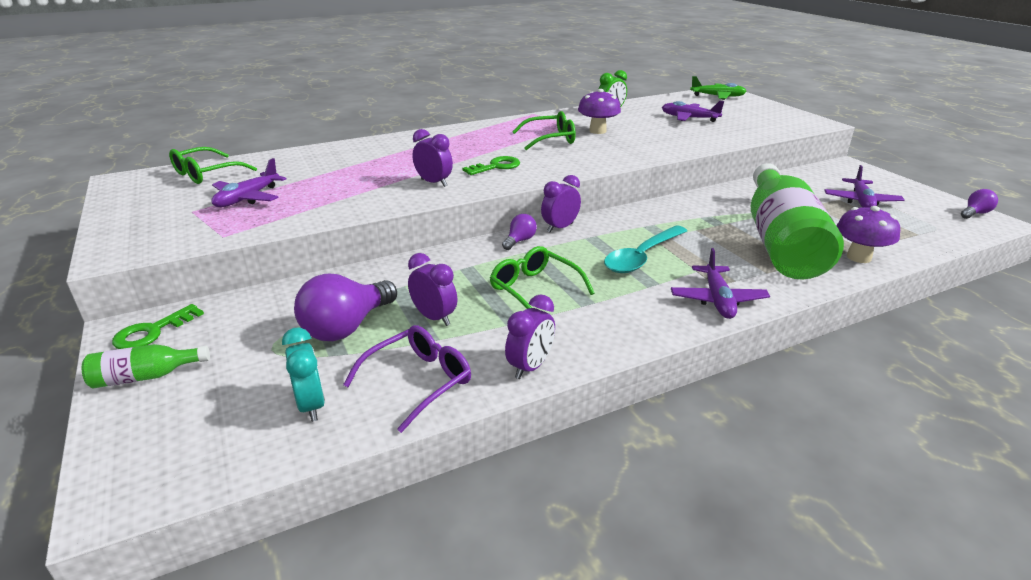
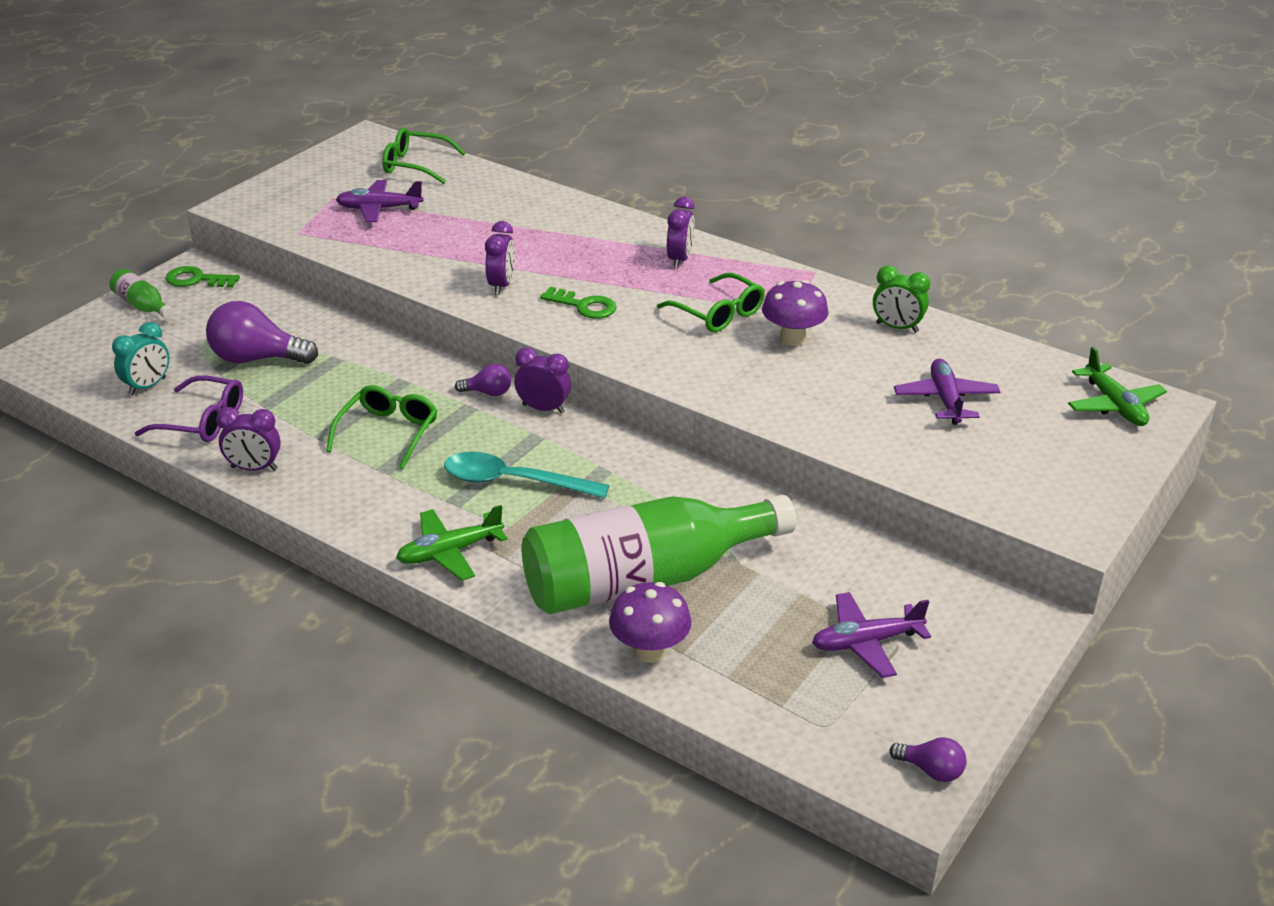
camera: 60 degrees right, 5 degrees up
(434, 318) = (299, 395): purple clock -> purple clock (679, 259)
(717, 300) = (449, 552): purple plane -> green plane

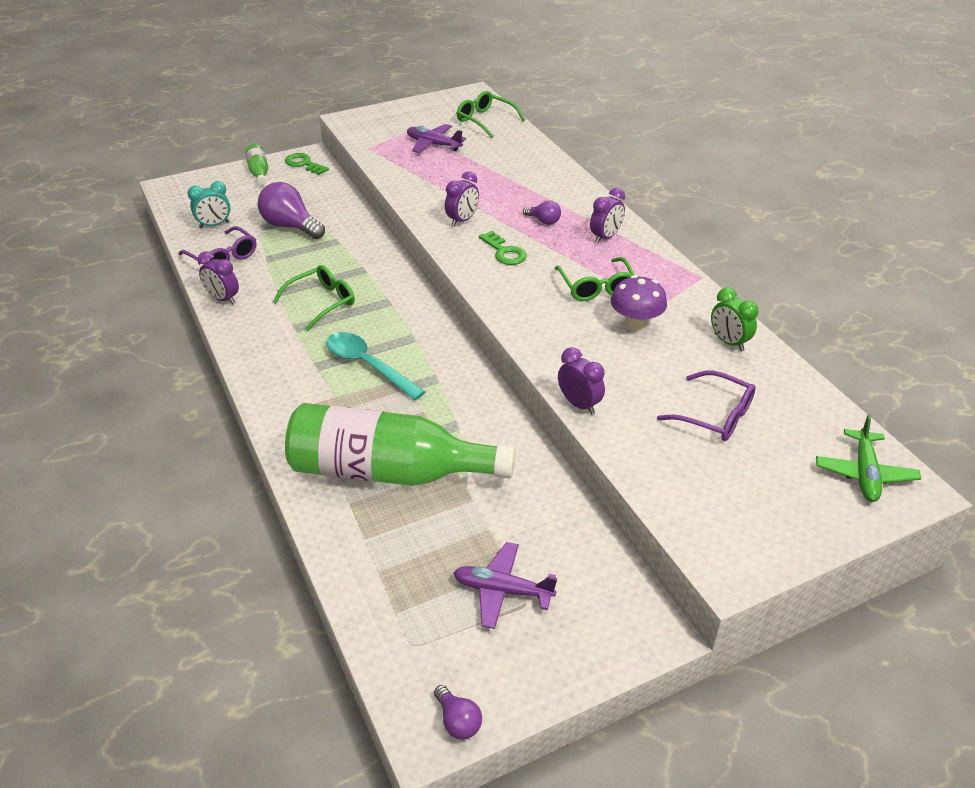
camera: 30 degrees right, 5 degrees up
(449, 552) = (283, 400): green plane -> none
(488, 392) = (409, 295): purple light bulb -> purple light bulb (543, 221)
(543, 409) = (434, 319): purple clock -> purple clock (579, 404)
(649, 651) = (343, 527): purple mushroom -> none
(945, 400) = (715, 416): purple plane -> purple glasses

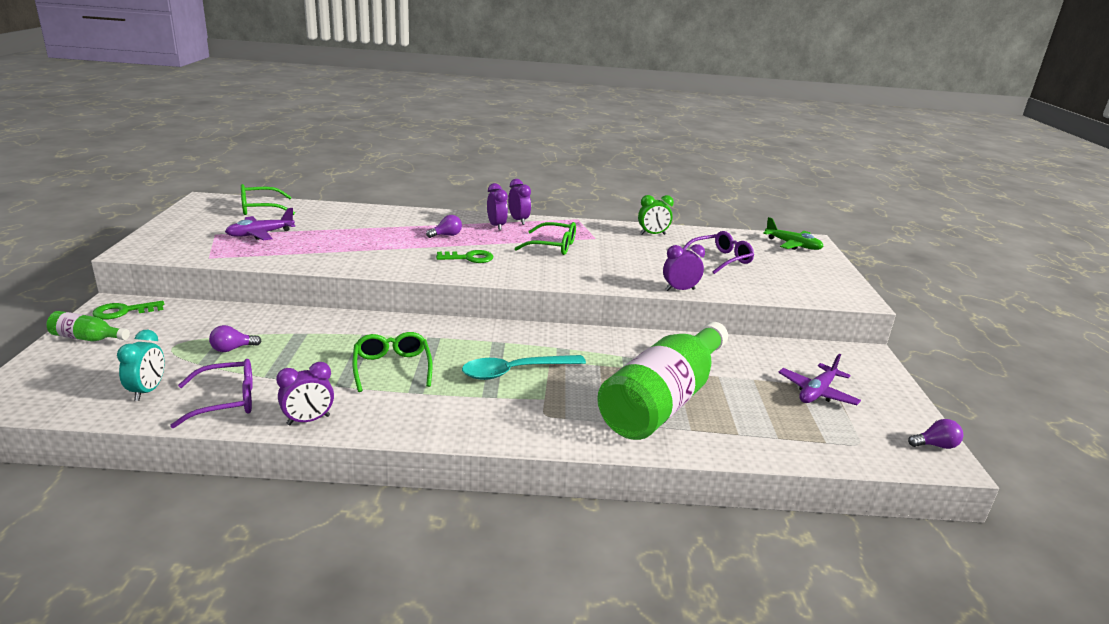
camera: 65 degrees left, 15 degrees down
(290, 226) = (232, 349): purple light bulb -> purple light bulb, size x0.51
(462, 220) = (401, 258): purple clock -> purple clock (518, 220)
(635, 324) = (608, 249): purple mushroom -> none

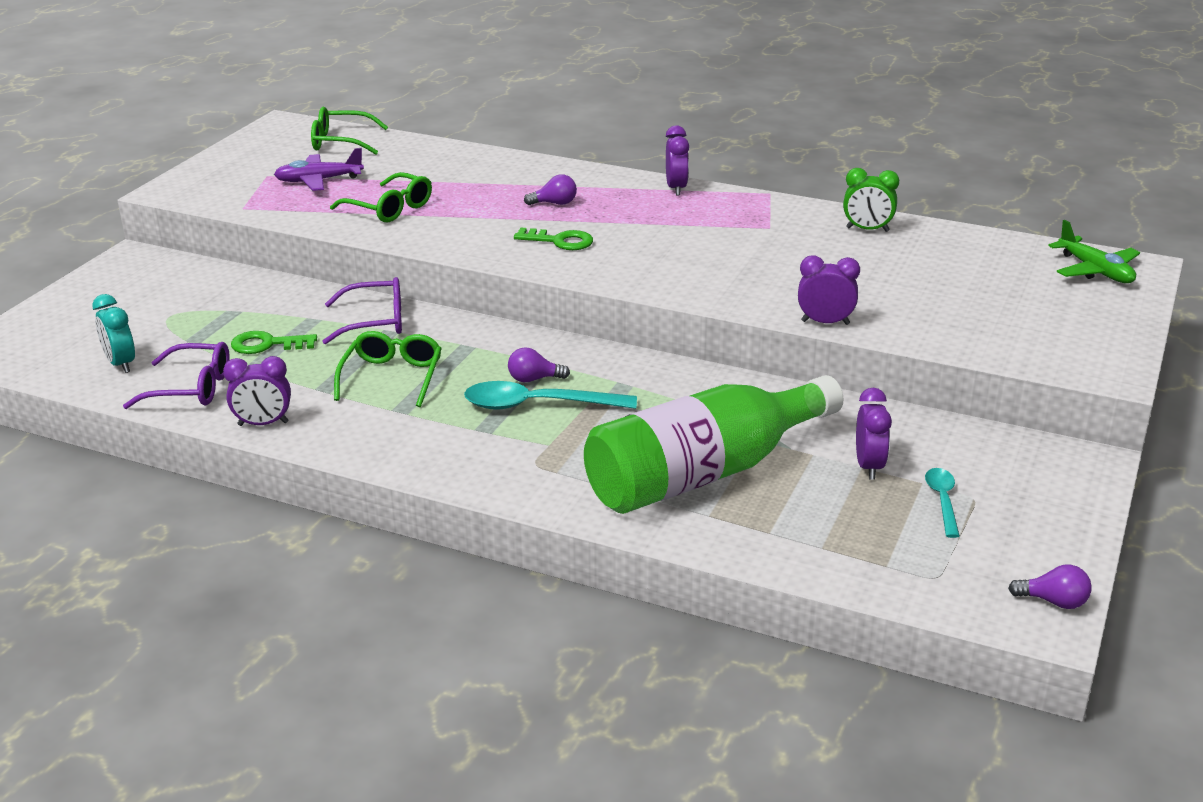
camera: 25 degrees right, 5 degrees up
(87, 338) = (90, 294): green bottle -> none
(124, 311) = (139, 266): green key -> green key (267, 344)
(147, 391) = (121, 364): turquoise clock -> turquoise clock turned 120 degrees clockwise
(232, 349) = (229, 328): purple light bulb -> purple light bulb (534, 379)
(496, 226) = (636, 195): purple clock -> purple clock (869, 466)
(553, 246) = (693, 235): green glasses -> green glasses (390, 208)
(720, 259) = (940, 282): purple glasses -> purple glasses (375, 322)
(817, 392) = (942, 501): purple plane -> turquoise spoon

